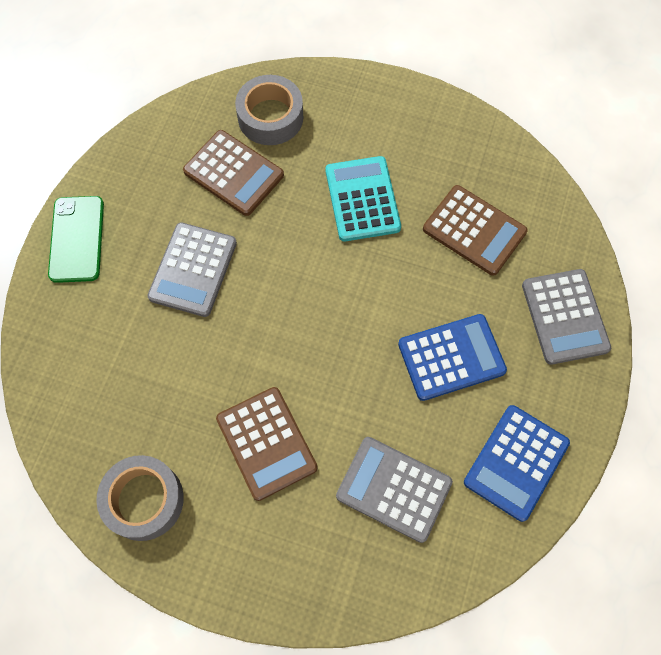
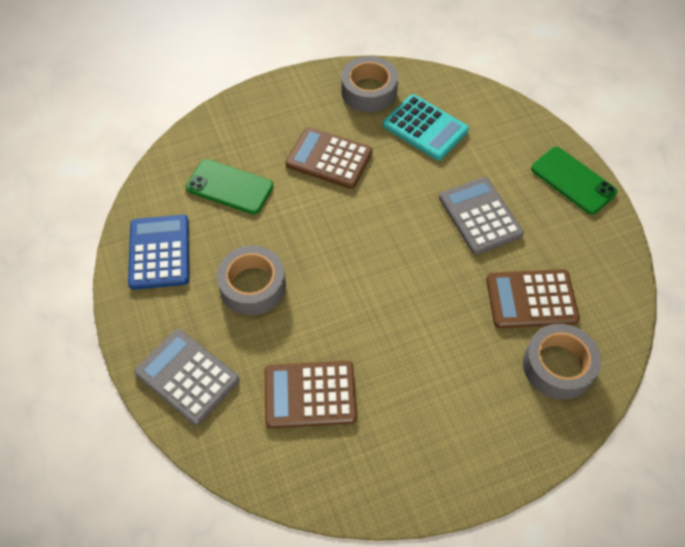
camera: 140 degrees right, 10 degrees down
(362, 199) = (418, 353): turquoise calculator -> turquoise calculator (425, 128)
(394, 489) = (229, 187): grey calculator -> green phone
(451, 357) = (253, 286): blue calculator -> grey tape

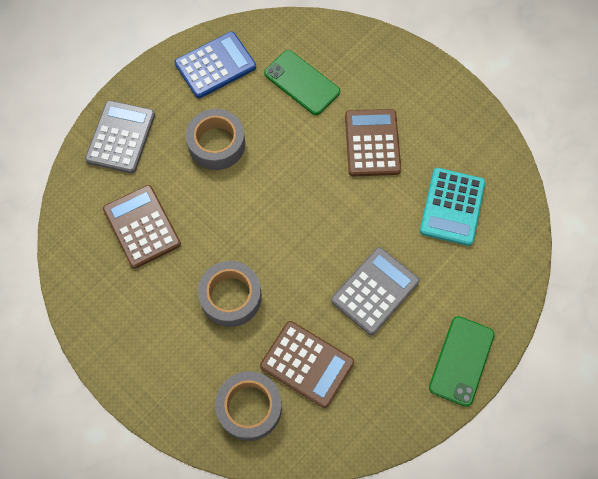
camera: 65 degrees right, 10 degrees up
(229, 187) = (302, 83): green phone -> green phone turned 45 degrees counterclockwise
(369, 91) = (468, 142): grey tape -> grey tape (231, 297)
(531, 299) = (307, 364): brown calculator -> brown calculator turned 150 degrees clockwise

